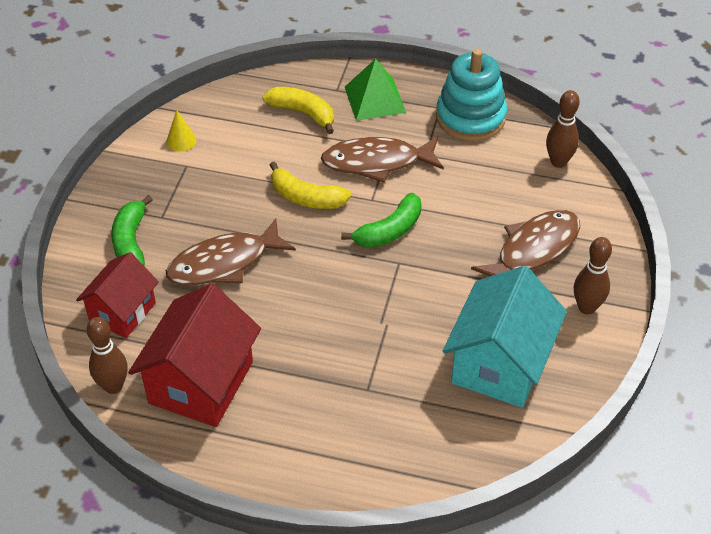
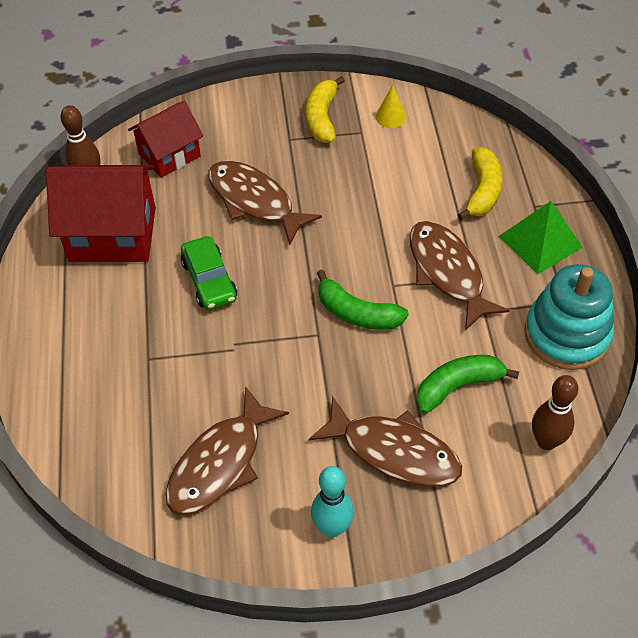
camera: 70 degrees right, 5 degrees up
(122, 312) = (169, 155): red house -> red house turned 45 degrees counterclockwise
(131, 242) = (250, 130): green banana -> green banana (457, 386)
(301, 321) = (209, 280): none -> green car
(306, 197) = (367, 232): yellow banana -> yellow banana (322, 118)
(500, 364) = (220, 463): turquoise house -> brown fish
(586, 307) = (332, 527): brown bowling pin -> turquoise bowling pin

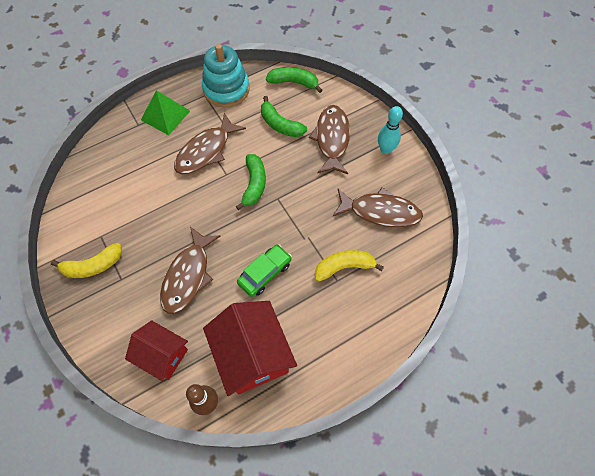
camera: 115 degrees left, 10 degrees up
(390, 117) = (80, 223): yellow cone -> none
(482, 191) = (134, 152): yellow banana -> yellow banana (344, 267)
(546, 441) = (294, 82): brown bowling pin -> green banana

